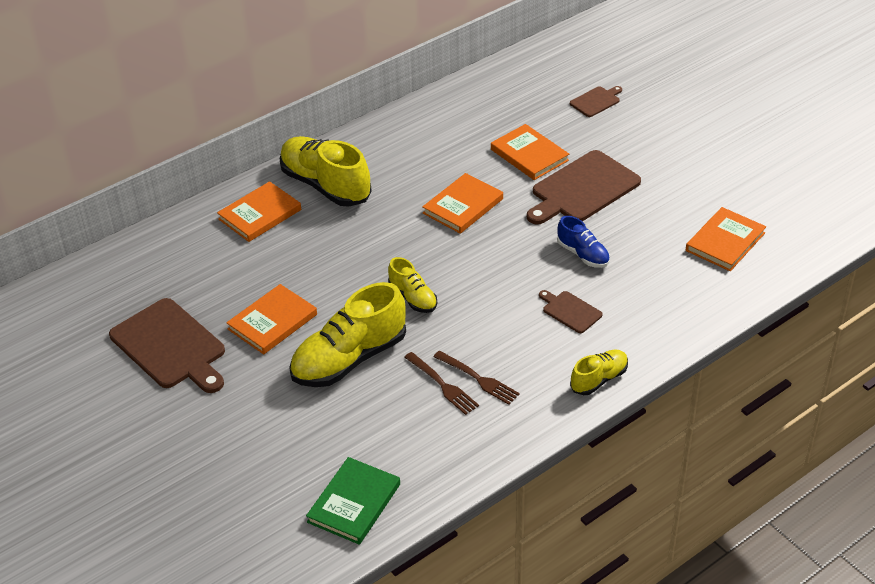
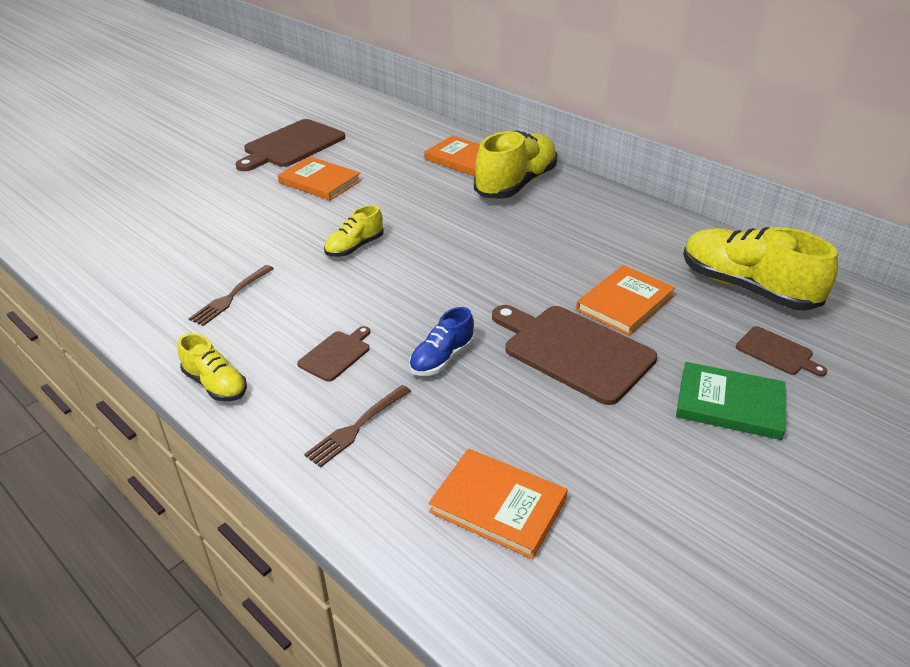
camera: 80 degrees right, 5 degrees down
(349, 359) = (268, 222): yellow shoe -> yellow shoe (746, 288)
(354, 503) = (86, 244): green book -> green book (729, 404)
(442, 385) = (225, 276): brown fork -> brown fork (357, 427)
(463, 206) = (509, 264): orange book -> none

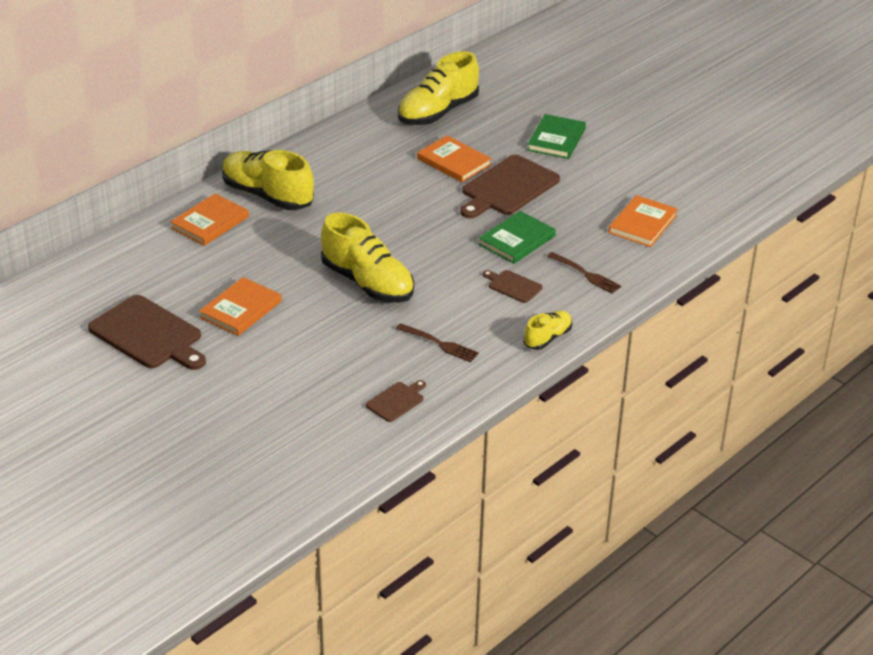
camera: 90 degrees left, 0 degrees up
(355, 247) = (367, 283): yellow shoe -> yellow shoe, size x1.91
(442, 358) = (517, 240): blue shoe -> green book
(777, 352) = (508, 115): brown cutting board -> brown cutting board (396, 401)

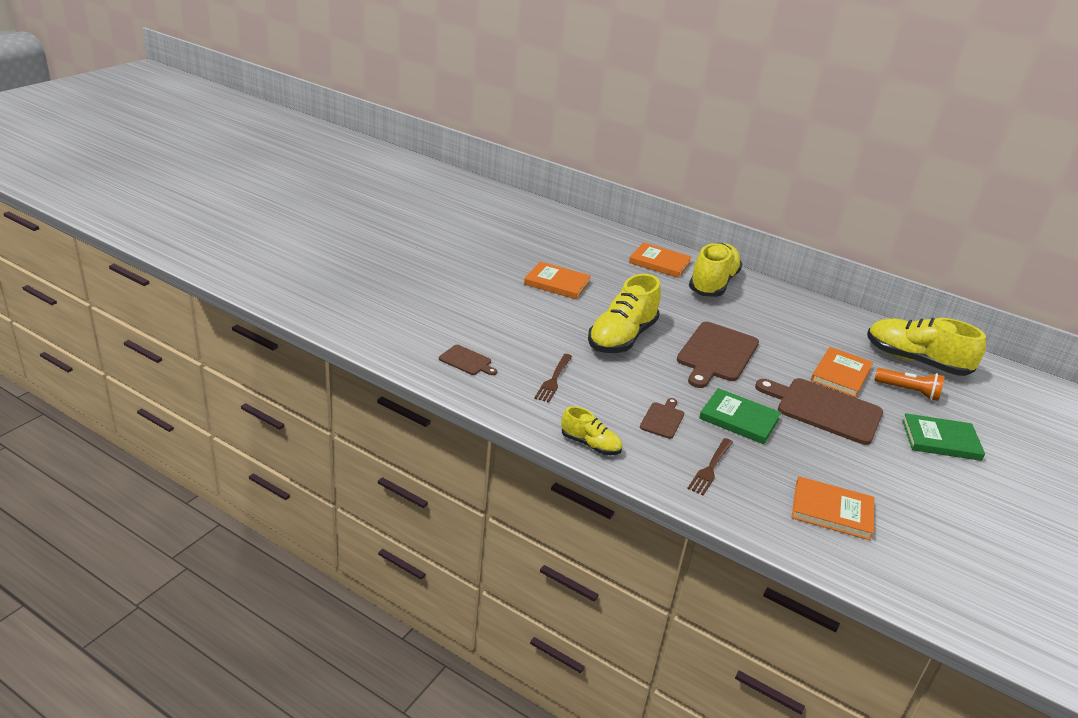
camera: 75 degrees right, 5 degrees down
(148, 335) = (510, 250): brown cutting board -> brown cutting board (716, 354)
(485, 132) = (908, 391): none -> orange flashlight

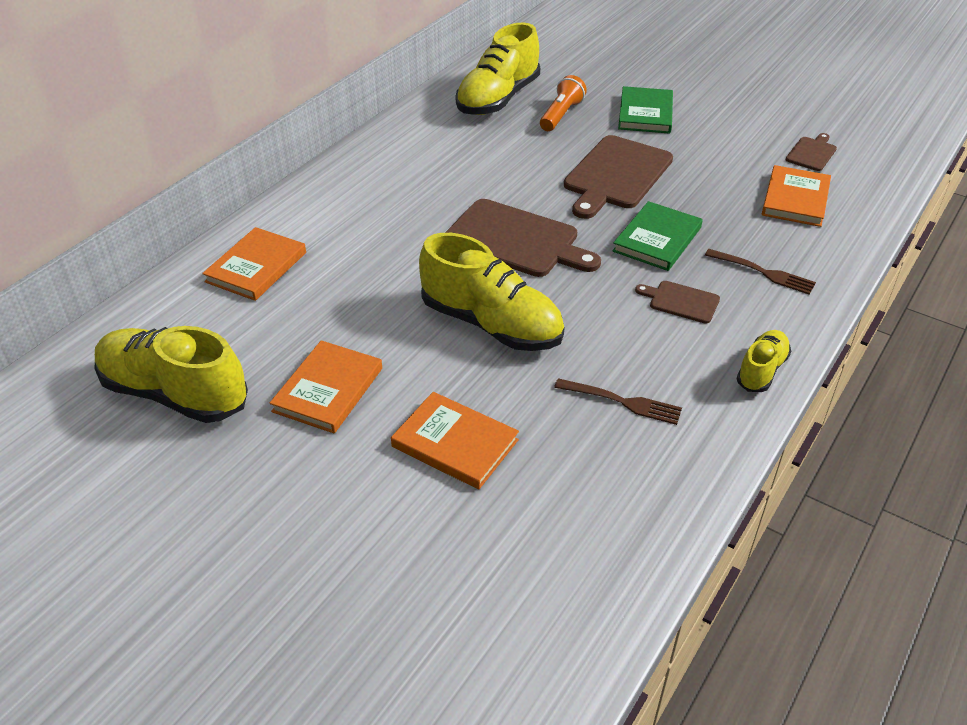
camera: 85 degrees left, 10 degrees up
(467, 361) = (599, 508): brown cutting board -> brown cutting board (812, 153)
(712, 284) = (324, 222): yellow shoe -> yellow shoe (174, 394)
(840, 374) = (539, 152): orange book -> orange book (455, 443)

